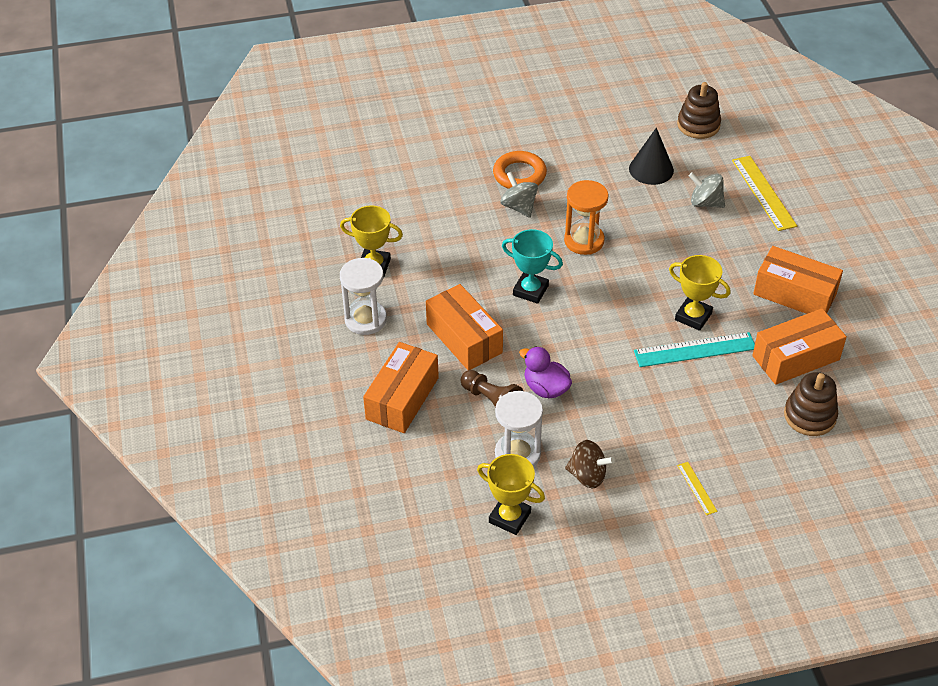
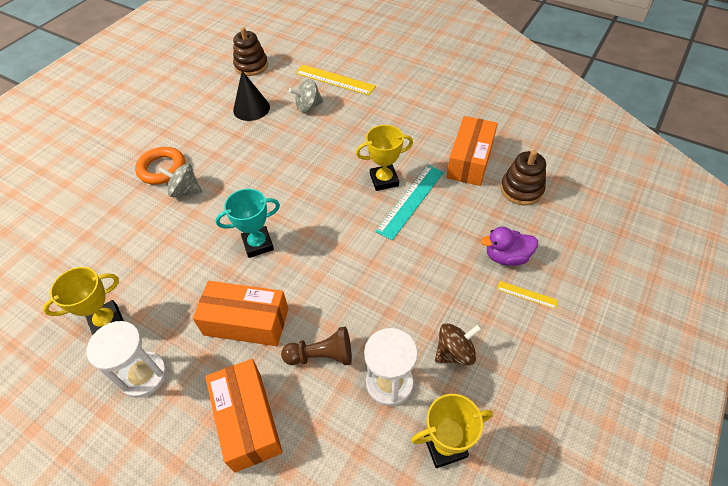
camera: 45 degrees left, 5 degrees up
(546, 388) = (350, 309): purple duck -> purple duck (506, 257)
(584, 241) = (258, 182): orange hourglass -> none
(794, 294) = (422, 124): orange box -> none

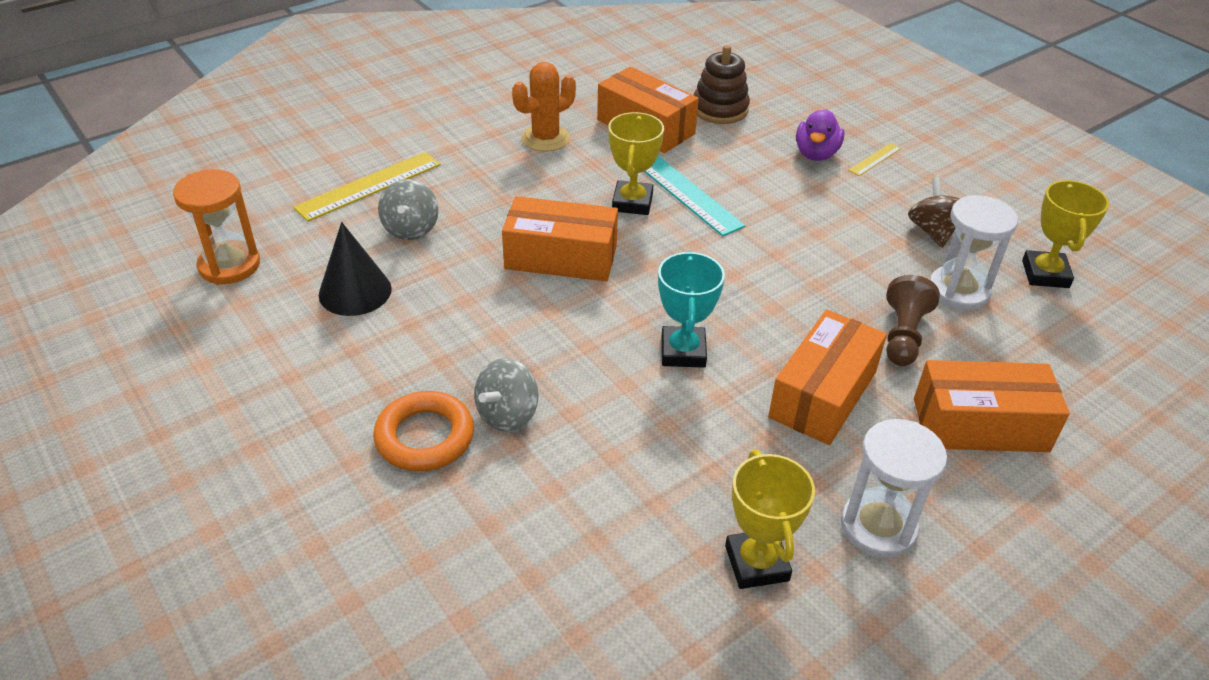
camera: 70 degrees left, 10 degrees down
(251, 66) = (229, 265): brown stacking toy -> orange hourglass
(315, 168) = (561, 257): none -> orange box
(423, 123) = (545, 138): none -> orange cactus

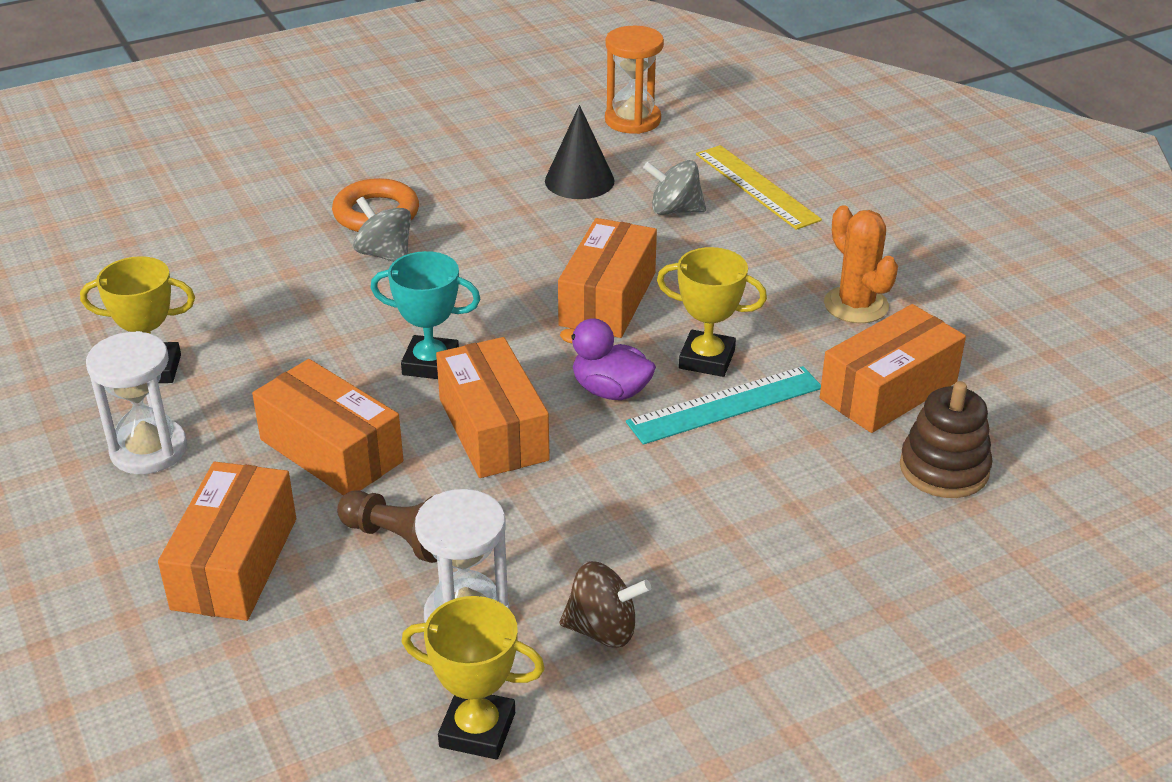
camera: 100 degrees right, 5 degrees down
(757, 303) = (493, 429): none -> orange box
(816, 154) = (817, 549): purple duck -> purple duck (610, 391)
(875, 159) = (800, 614): yellow ruler -> none

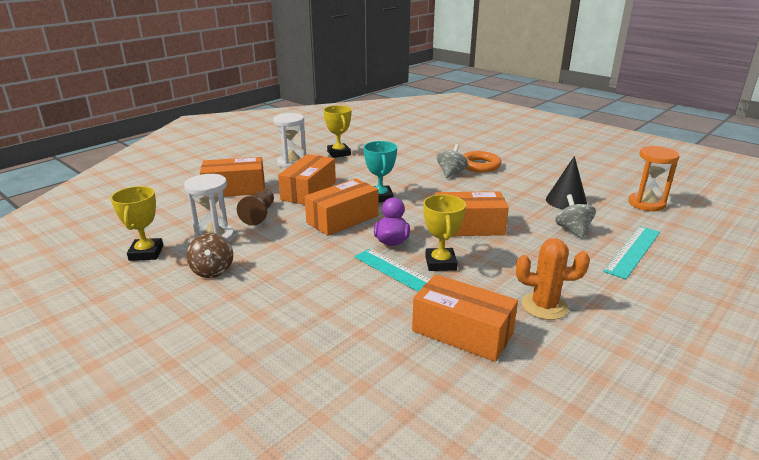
camera: 70 degrees right, 10 degrees down
(756, 186) = (633, 251): yellow ruler -> turquoise ruler
(856, 305) = (544, 306): orange cactus -> orange cactus turned 60 degrees clockwise
(944, 469) = (394, 367): brown stacking toy -> none

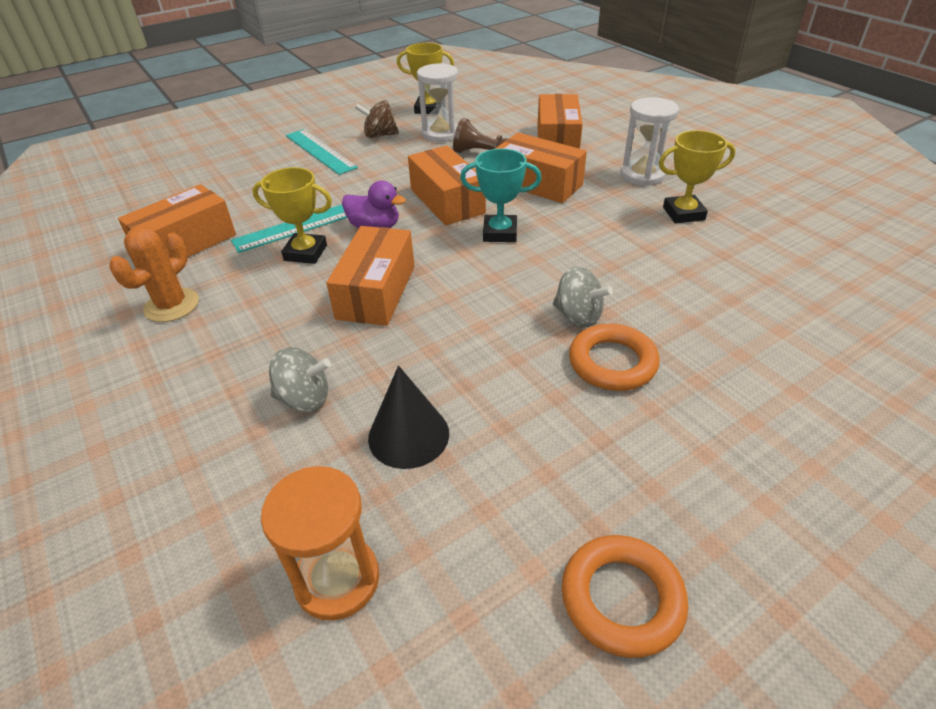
camera: 105 degrees right, 15 degrees up
(591, 161) = (622, 598): none -> orange ring
(633, 251) = (202, 446): turquoise ruler -> turquoise ruler (320, 151)

